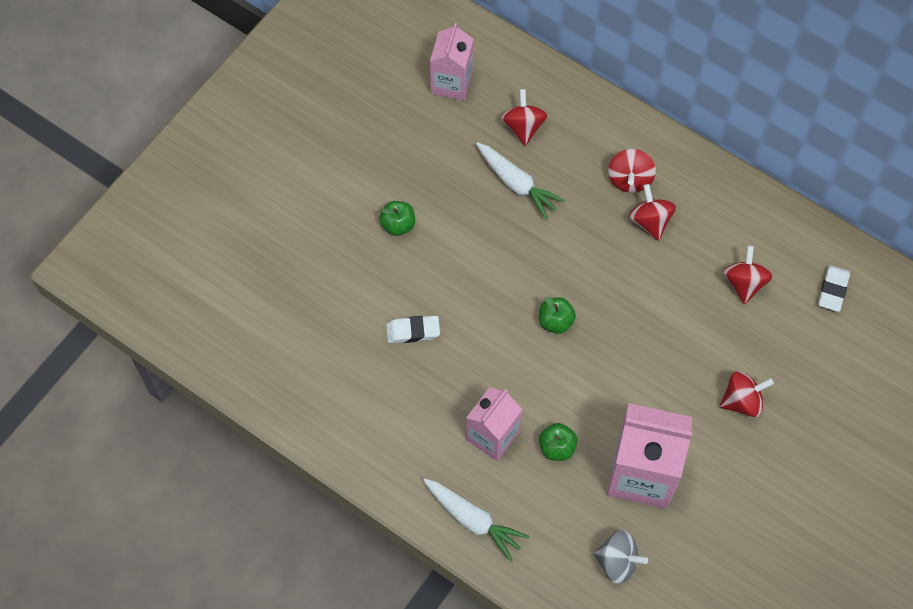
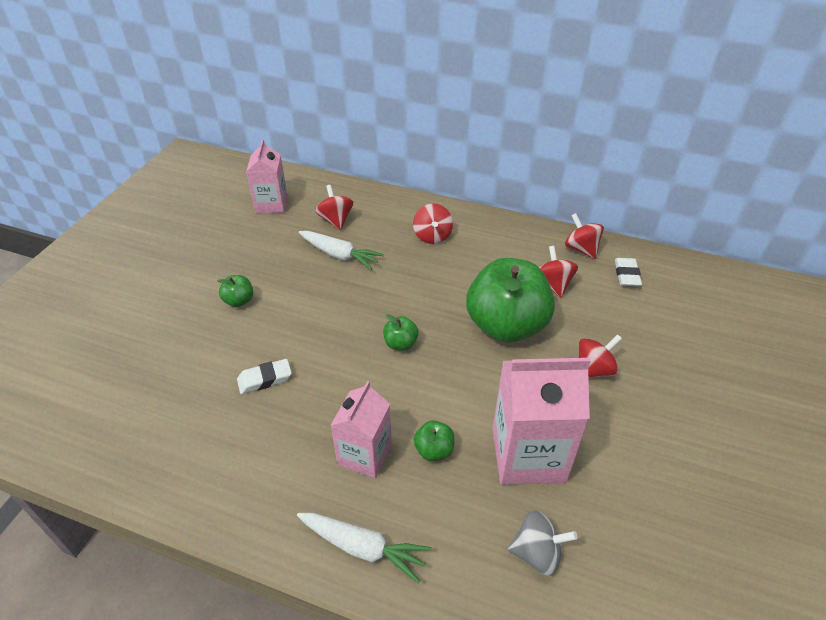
camera: 15 degrees left, 20 degrees down
(650, 221) = (458, 259): red spinning top -> red spinning top (581, 249)
(672, 326) = (506, 326): none -> green apple

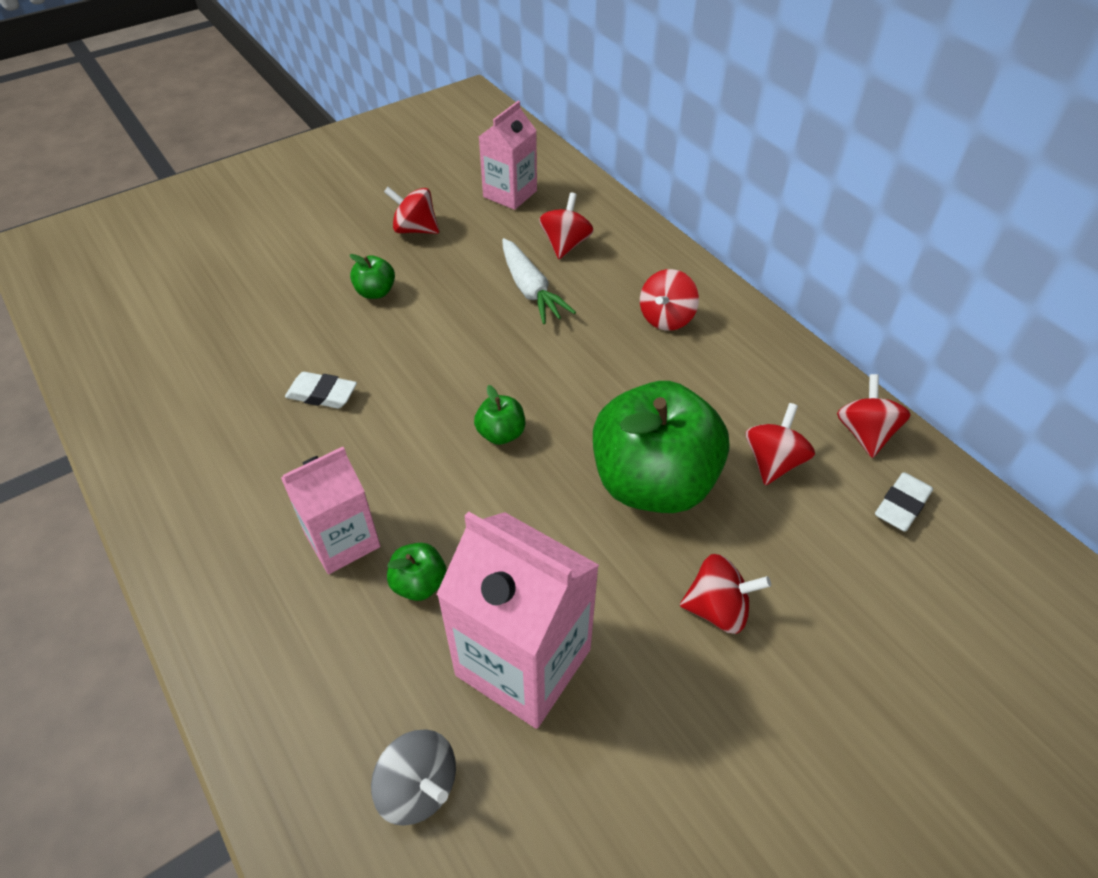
camera: 35 degrees right, 5 degrees up
(228, 251) = (415, 229): none -> red spinning top
(364, 548) = (246, 643): white carrot -> none

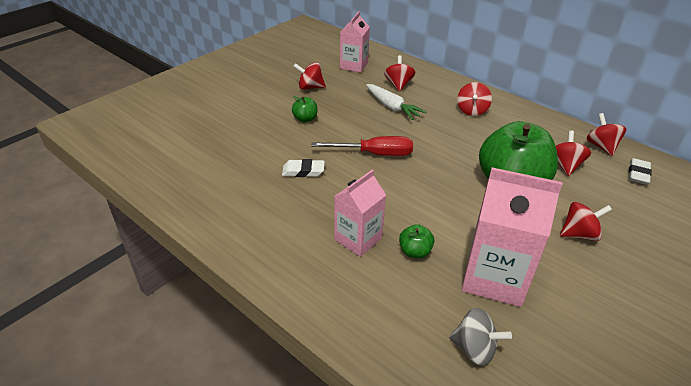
camera: 15 degrees left, 10 degrees down
(452, 380) = (374, 154): none -> red screwdriver
(501, 434) = (416, 174): green apple -> none

